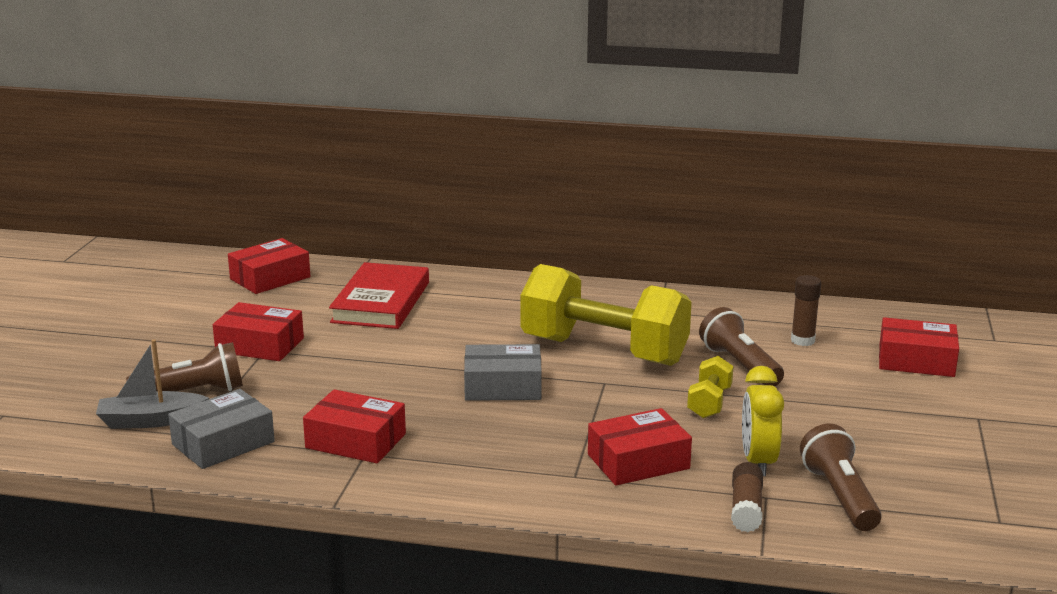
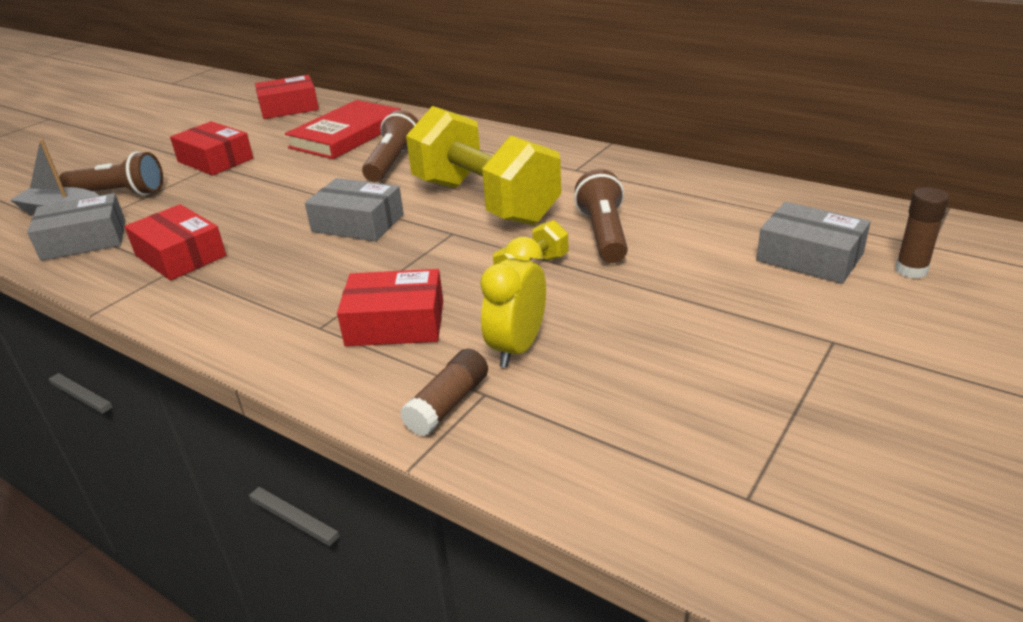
camera: 25 degrees right, 10 degrees up
(802, 340) = (696, 217): brown glue stick -> brown glue stick (911, 270)
(840, 496) = (569, 412): brown flashlight -> brown flashlight (393, 163)
(916, 361) = (809, 257): red box -> grey box

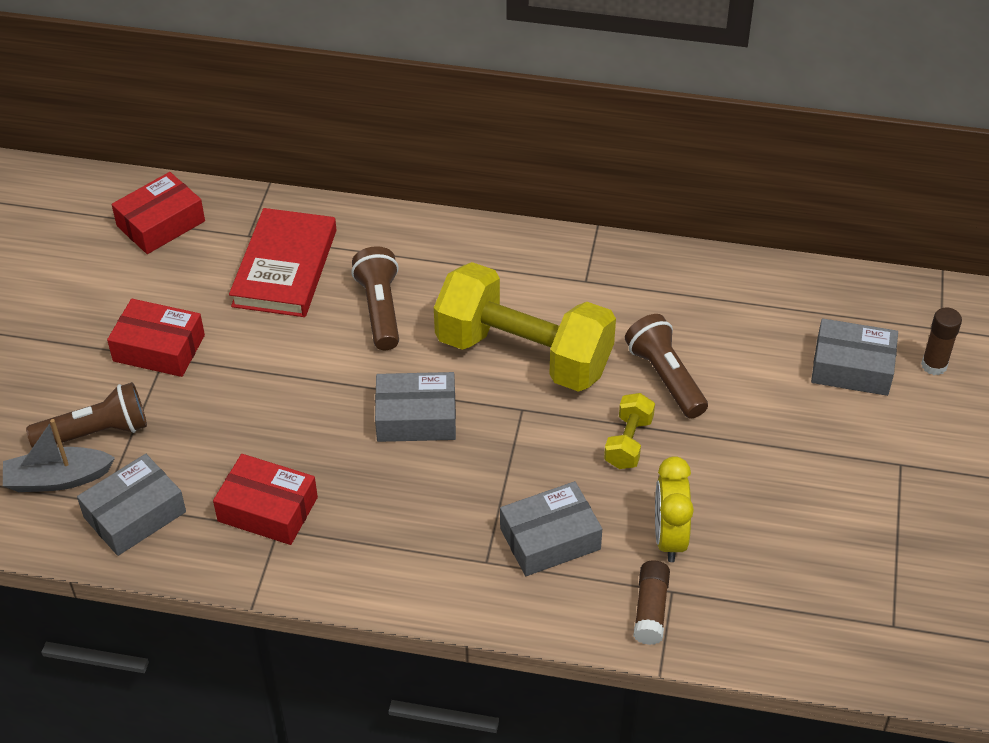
camera: 25 degrees left, 15 degrees up
(395, 323) = (550, 539): red box -> grey box

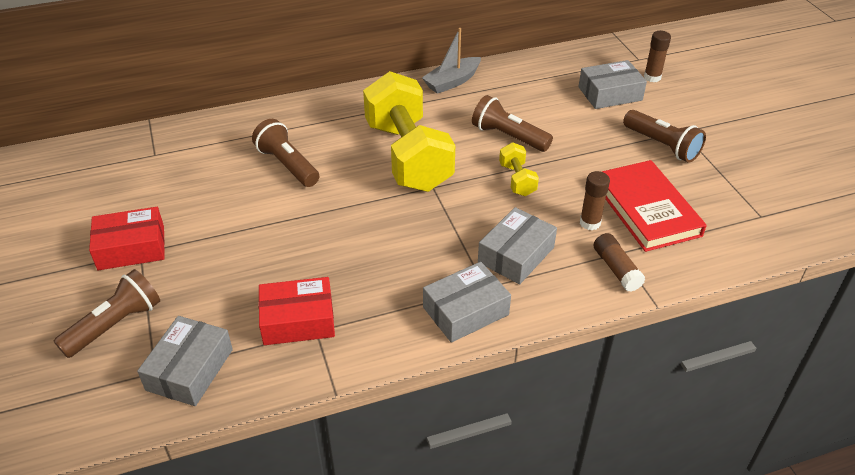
camera: 30 degrees left, 5 degrees down
(58, 479) = (103, 371): grey boat -> grey boat (452, 82)
(161, 223) = (78, 169): red box -> none
(284, 268) = (197, 164): red book -> red book (646, 209)
(416, 417) = (364, 218): grey box -> grey box (465, 311)
(523, 354) = (408, 156): yellow dumbbell -> yellow dumbbell turned 75 degrees clockwise
(669, 538) = (590, 223): yellow clock -> brown glue stick
(853, 473) = (662, 145): none -> brown flashlight

